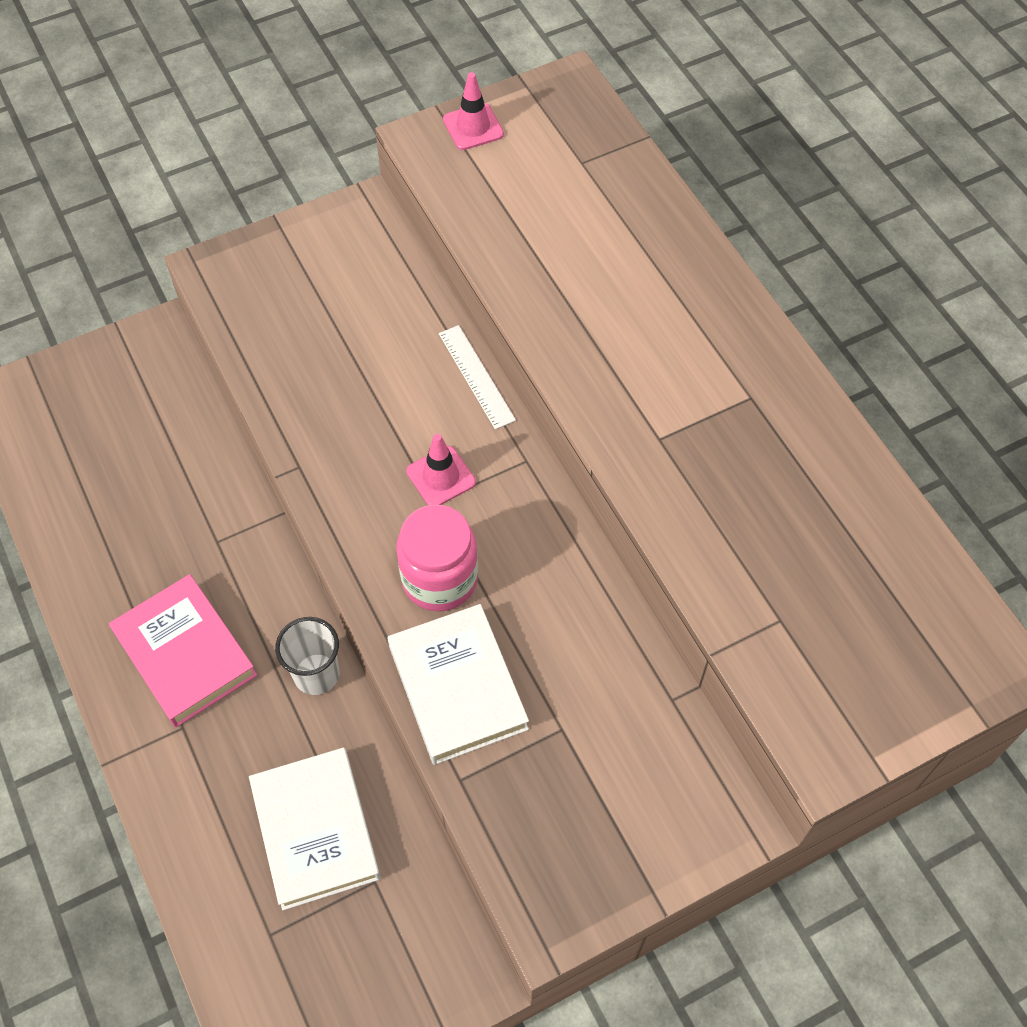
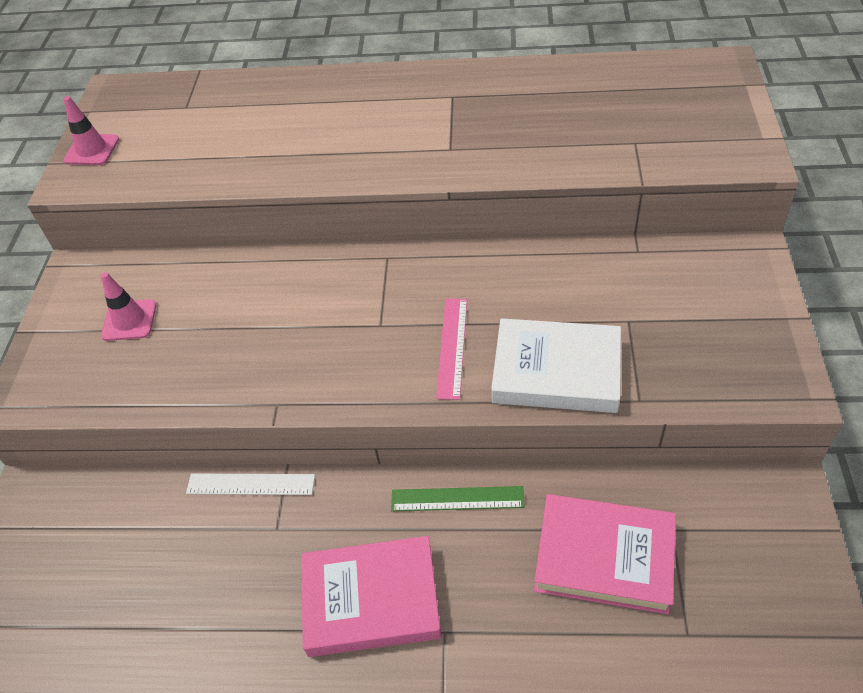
camera: 55 degrees left, 10 degrees down
(316, 674) = (457, 499): white cup -> green ruler
(316, 830) = (604, 557): white book -> pink book
(440, 579) = (452, 347): pink jar -> pink ruler
(441, 477) = (361, 312): pink traffic cone -> pink traffic cone (129, 320)
(476, 376) = (290, 259): white ruler -> white ruler (250, 484)

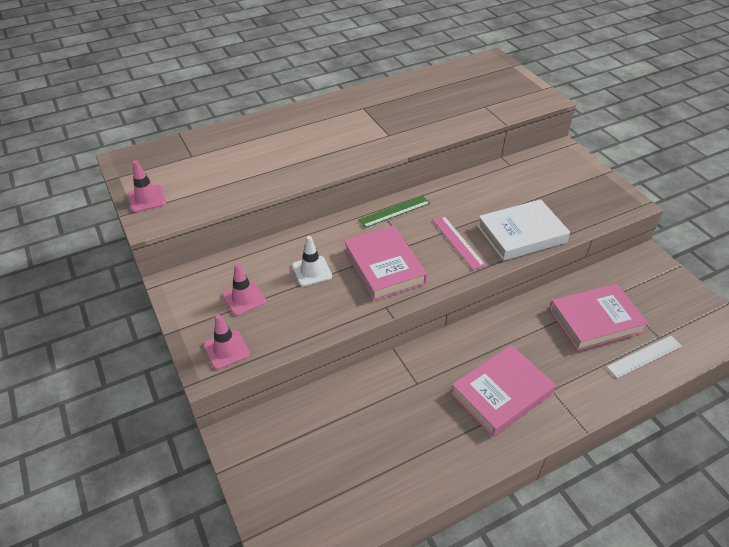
camera: 35 degrees left, 5 degrees down
(58, 380) = (226, 349): none -> pink traffic cone
(232, 315) = (312, 271): none -> white traffic cone
(250, 484) = (380, 368): white ruler -> white ruler (644, 356)
(323, 344) = (384, 266): none -> pink book
(457, 499) = (502, 325): green ruler -> green ruler (394, 211)

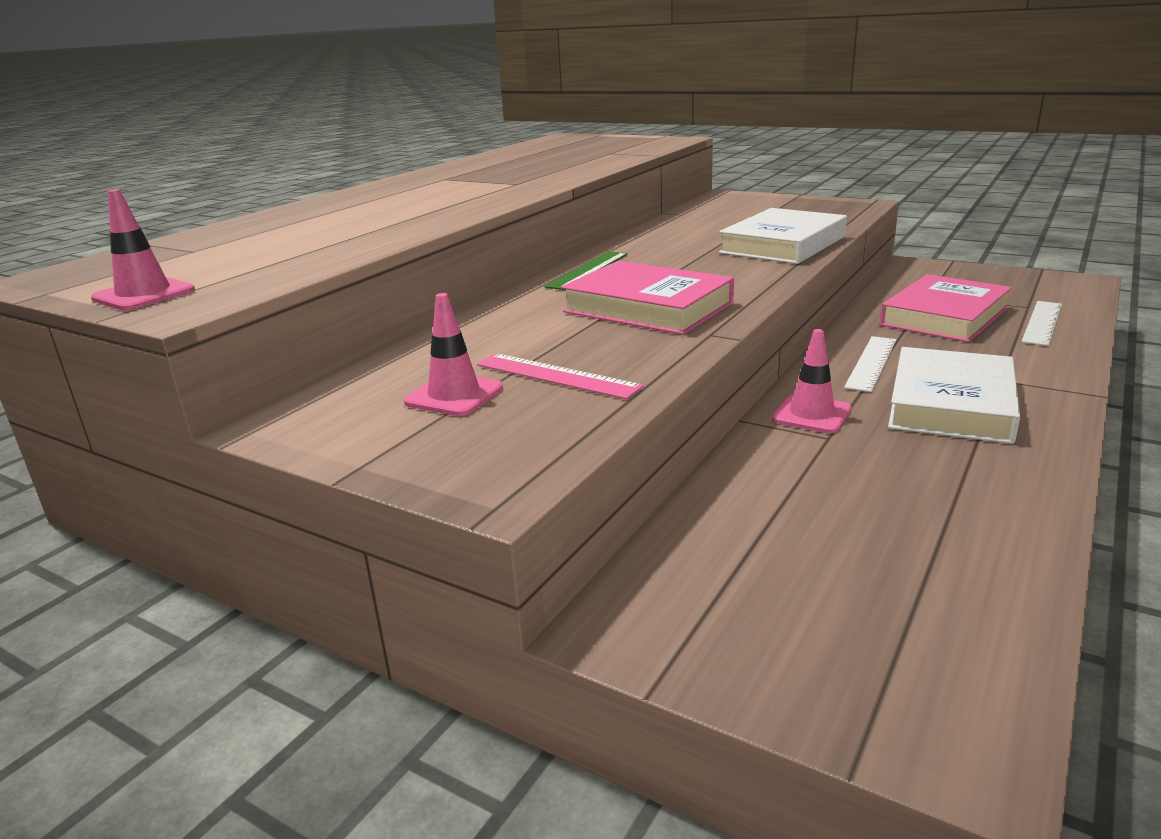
camera: 30 degrees left, 20 degrees down
(226, 349) = (500, 454): pink traffic cone -> pink traffic cone (811, 414)
(312, 271) = (539, 340): white traffic cone -> none
(458, 242) = (715, 267): pink ruler -> pink ruler (556, 376)
(501, 393) = (951, 404): pink book -> white book
(503, 340) = (871, 363): none -> white ruler

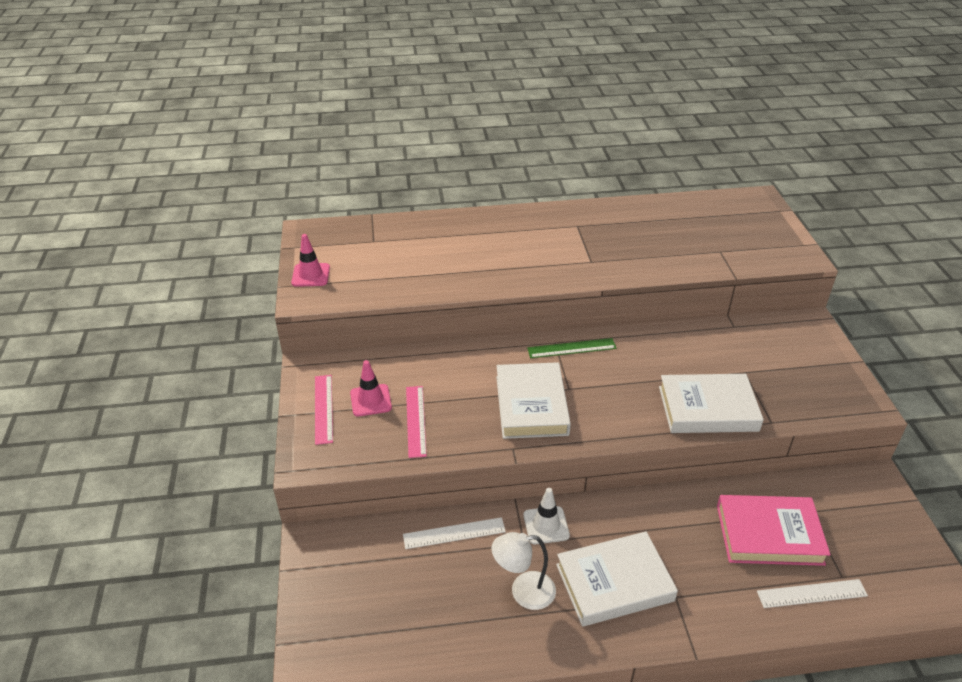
camera: 50 degrees right, 15 degrees up
(398, 436) = (323, 408): none -> pink ruler
(648, 307) = (531, 405): pink book -> white book
(811, 414) = (546, 525): pink traffic cone -> white traffic cone
(871, 363) = (644, 525): white ruler -> white ruler (454, 533)
(919, 464) = (523, 592): none -> white lamp

